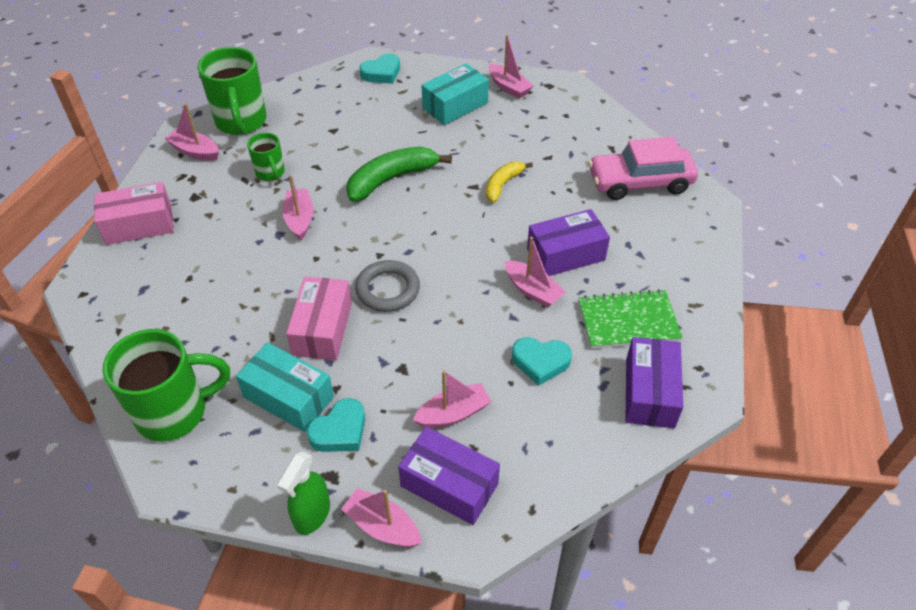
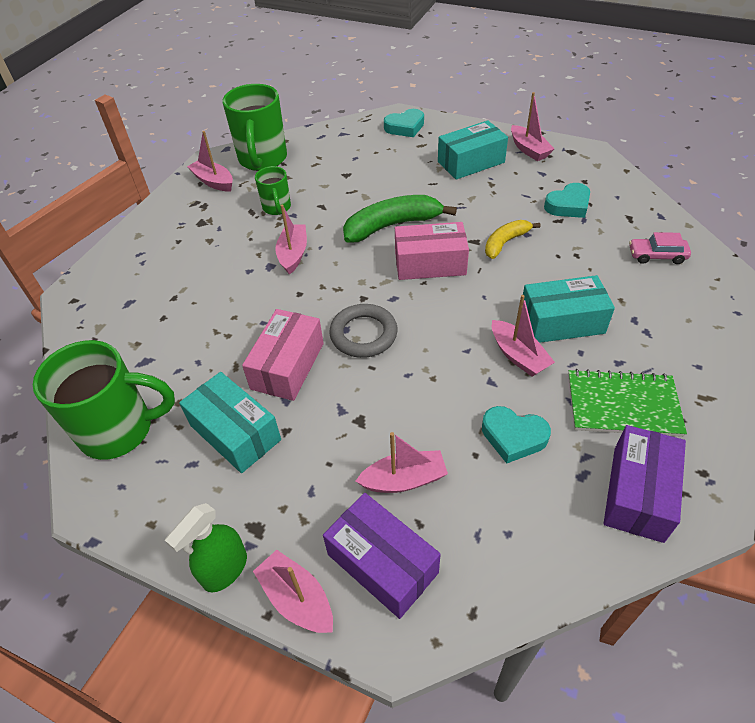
camera: 15 degrees right, 0 degrees up
(139, 225) = (144, 242): pink box -> pink box (430, 263)
(340, 431) = (278, 478): turquoise heart -> turquoise heart (568, 205)
(565, 254) = (561, 322): purple box -> turquoise box
(640, 182) = (657, 256): pink car -> pink car, size x0.50

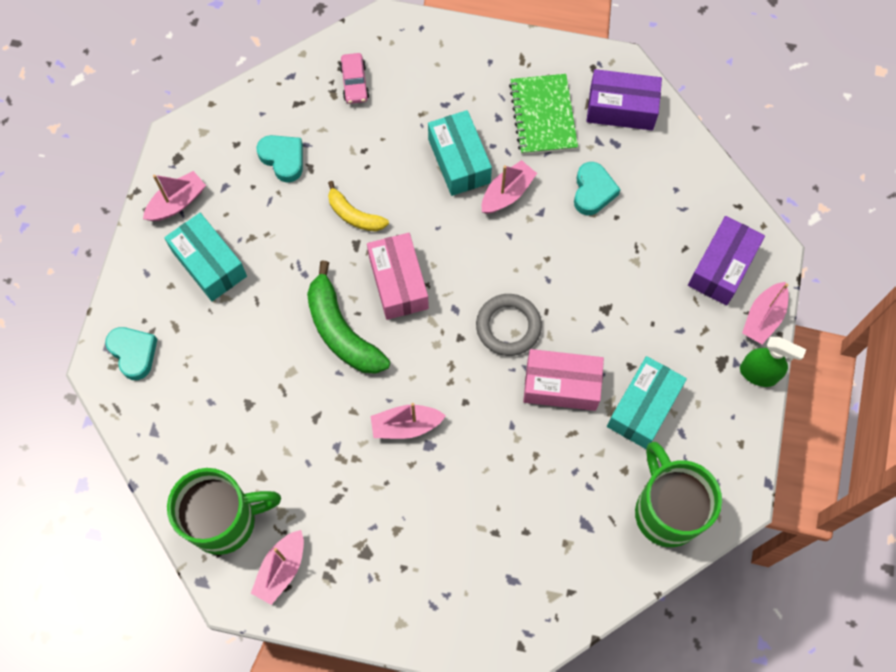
camera: 105 degrees left, 20 degrees up
(277, 208) = (326, 469): green mug -> none
(404, 480) = (652, 264): pink boat -> none

